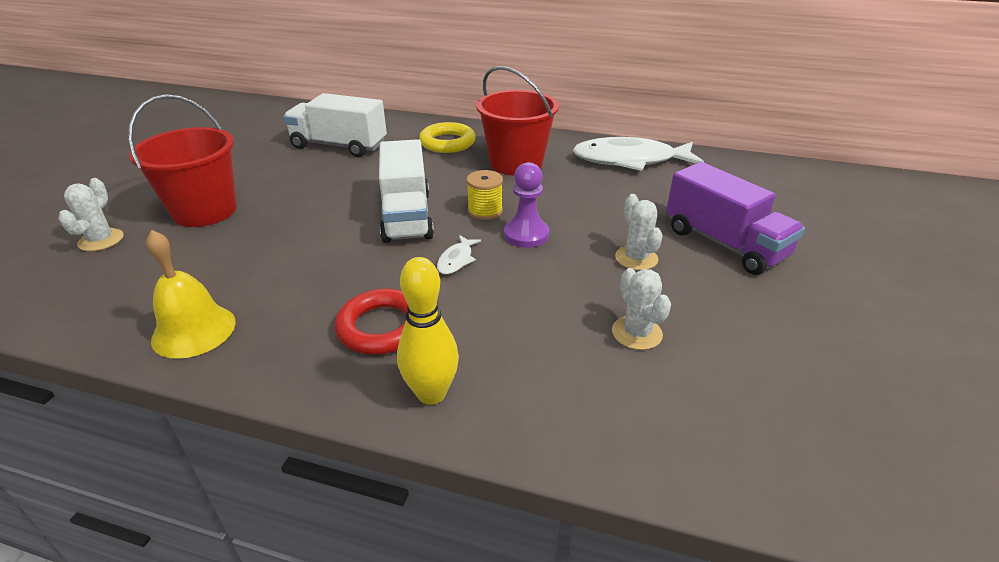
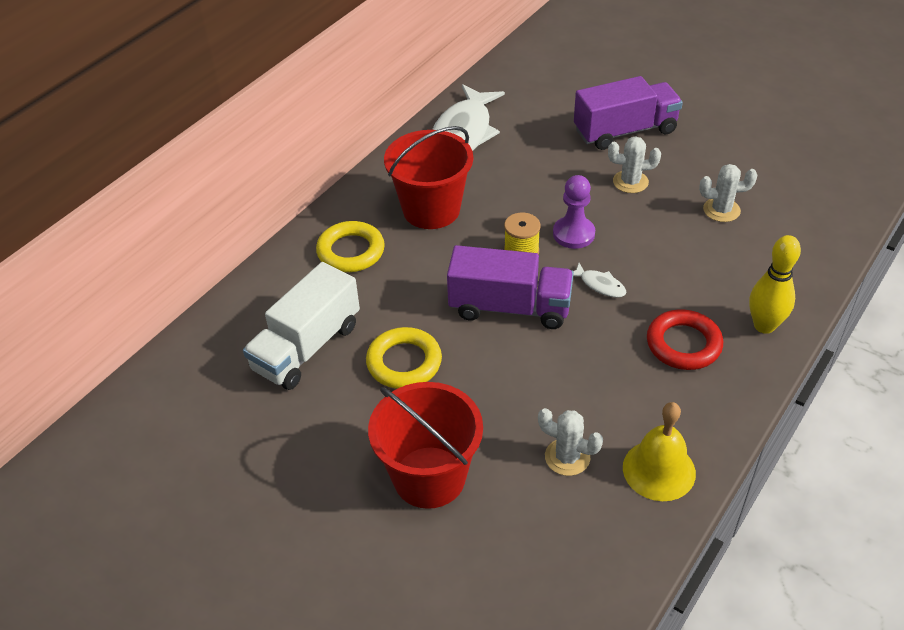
camera: 70 degrees left, 10 degrees up
(101, 240) = (463, 574): white cactus -> white cactus (567, 457)
(329, 182) = (404, 362): none -> yellow ring
(406, 216) = (510, 307): white truck -> purple truck

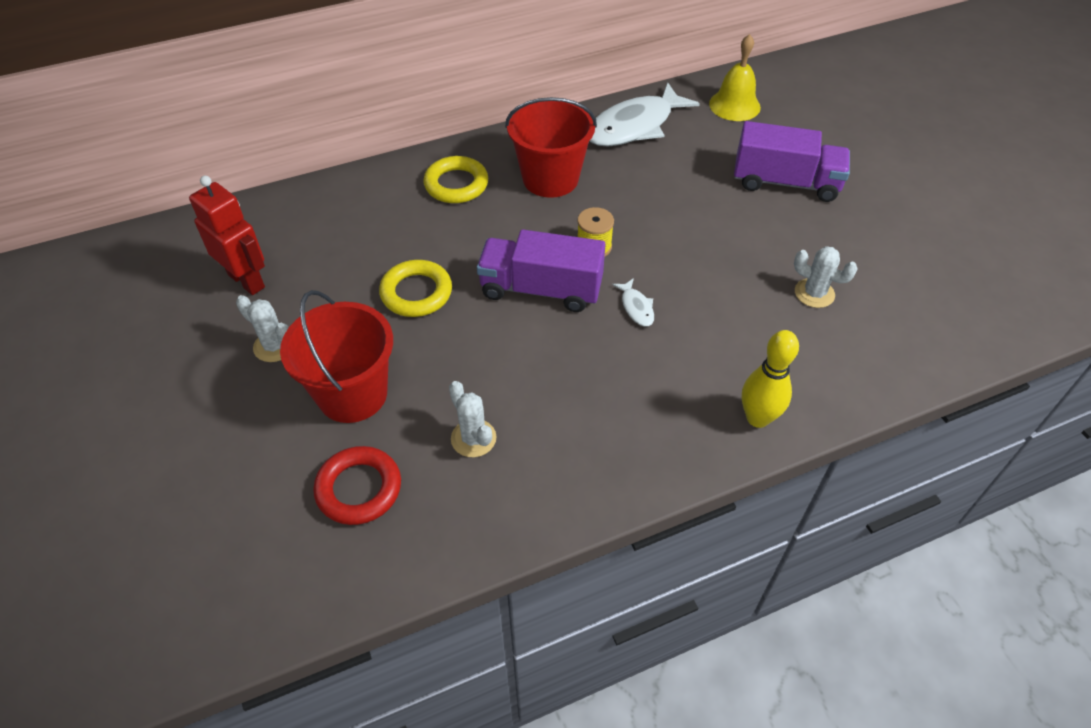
camera: 30 degrees right, 5 degrees up
(229, 430) = (247, 281): none -> red robot
(306, 347) = (356, 245): white truck -> none
(510, 307) = (541, 289): purple truck -> purple truck turned 150 degrees clockwise
(573, 234) = (653, 252): purple pawn -> none
(630, 182) = (748, 230): white cactus -> white cactus (274, 346)
(659, 470) = (540, 492): yellow bell -> yellow bell (734, 105)
(683, 344) = (664, 396): red ring -> red ring (359, 489)

